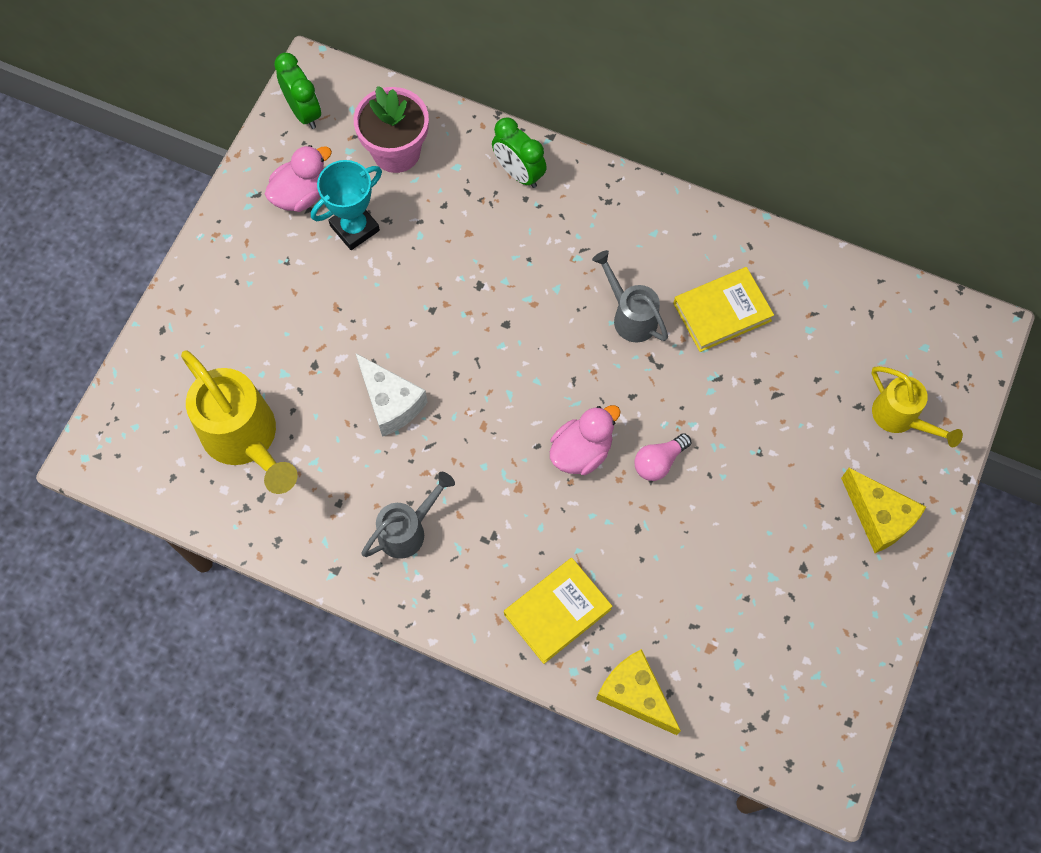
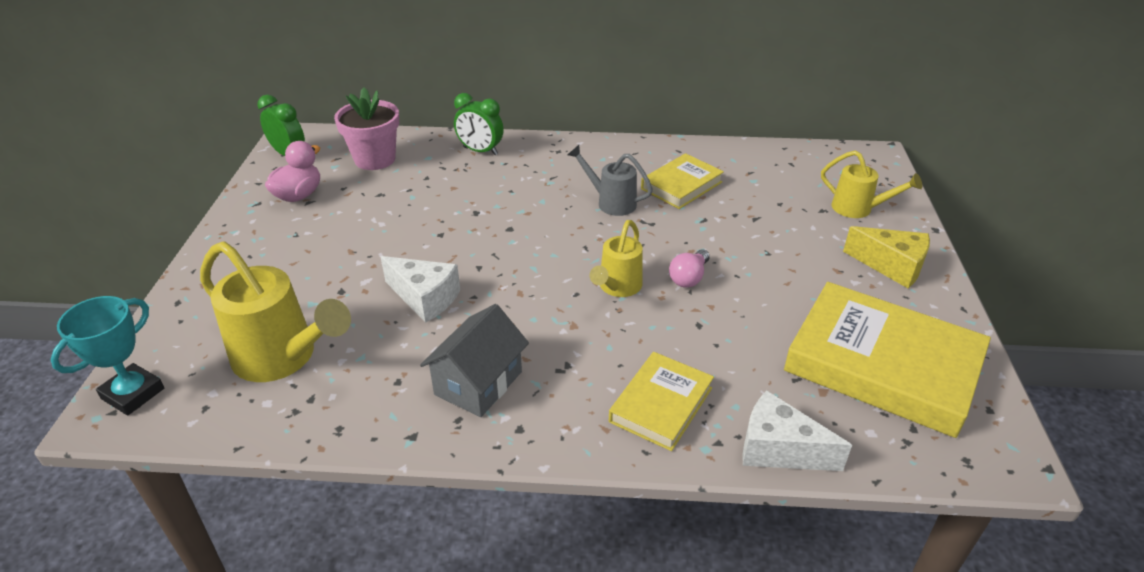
camera: 20 degrees left, 30 degrees down
(354, 228) = (353, 204): turquoise trophy -> turquoise trophy (133, 393)
(407, 530) = (478, 383): grey watering can -> grey house
(581, 451) = (617, 287): pink duck -> yellow watering can
(635, 694) = (779, 449): yellow cheese -> white cheese
(784, 638) = (882, 365): none -> yellow book

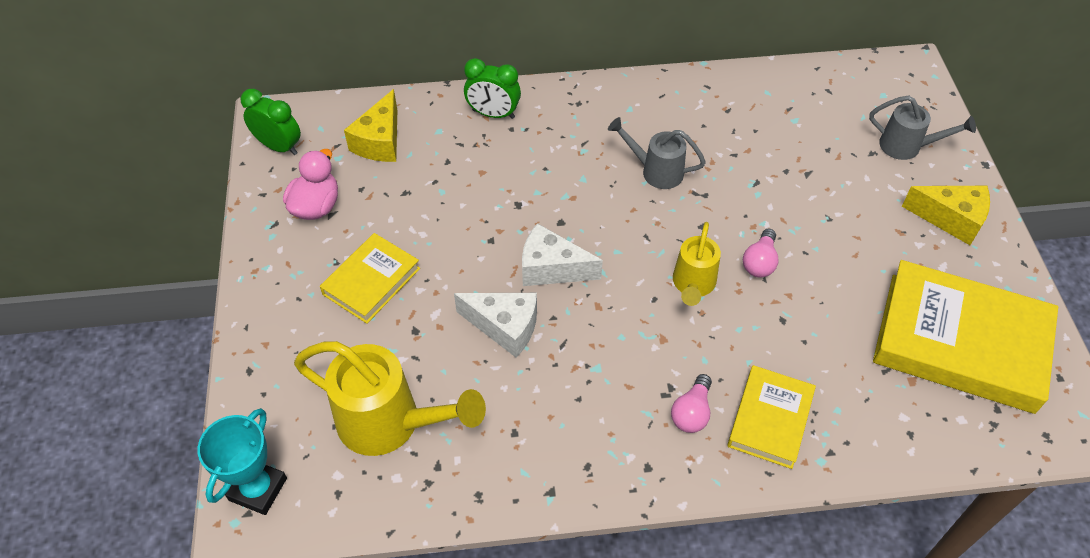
camera: 10 degrees left, 15 degrees up
(375, 159) = (380, 141): pink flower pot -> yellow cheese
(478, 383) = (593, 422): grey house -> none
(581, 388) = (691, 412): none -> pink light bulb
(681, 185) = (722, 137): yellow book -> yellow book (371, 281)
(779, 449) = (885, 451): white cheese -> white cheese (551, 268)
(858, 209) = (907, 147): yellow watering can -> grey watering can

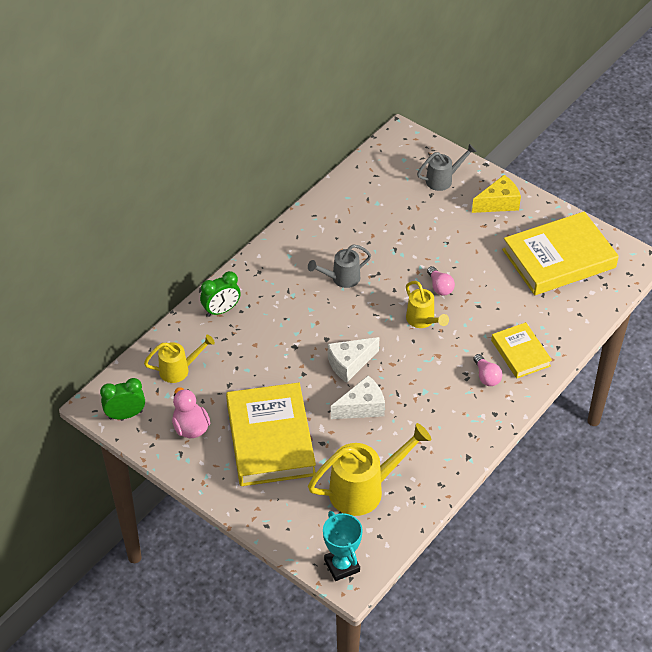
camera: 45 degrees left, 5 degrees down
(371, 281) = (270, 439): yellow book -> yellow book, size x1.83
(380, 141) = (179, 370): yellow cheese -> yellow watering can

